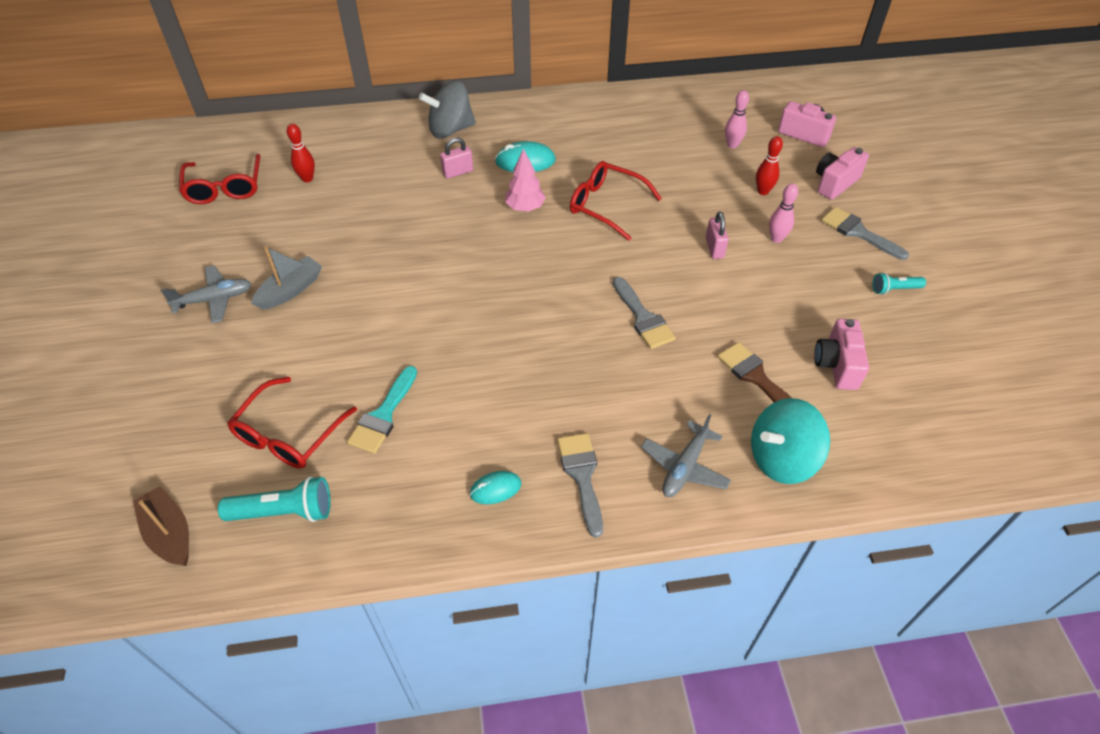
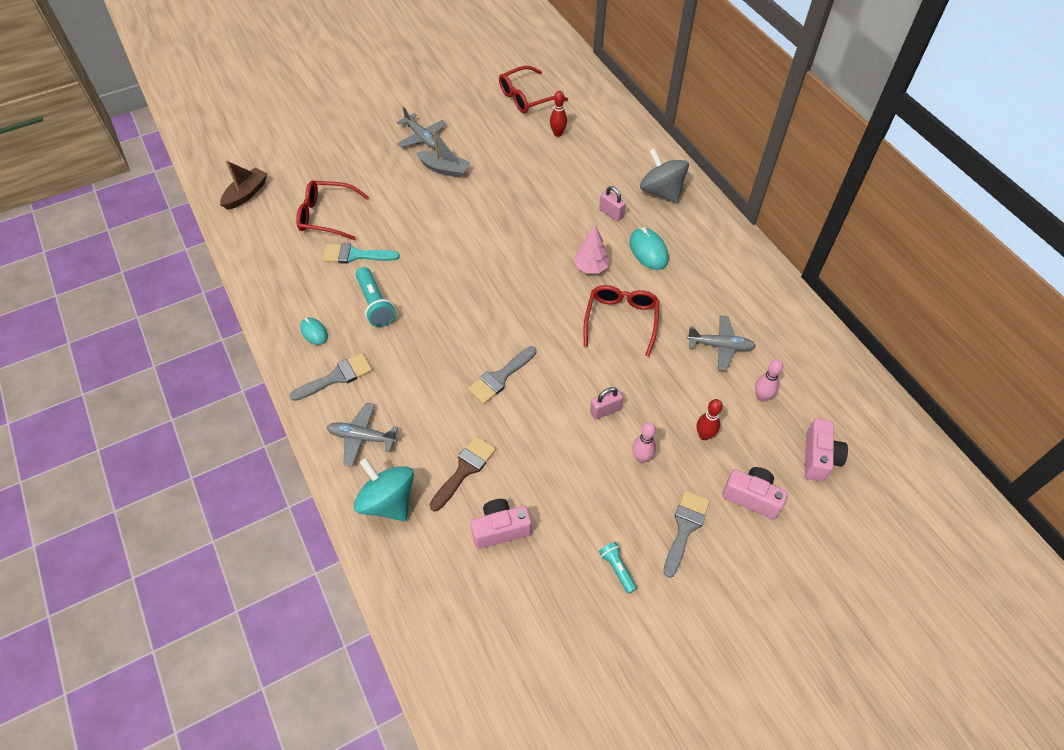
camera: 70 degrees right, 5 degrees up
(284, 511) = (272, 236): turquoise flashlight -> turquoise flashlight (375, 304)
(666, 151) = (720, 346): none -> grey plane

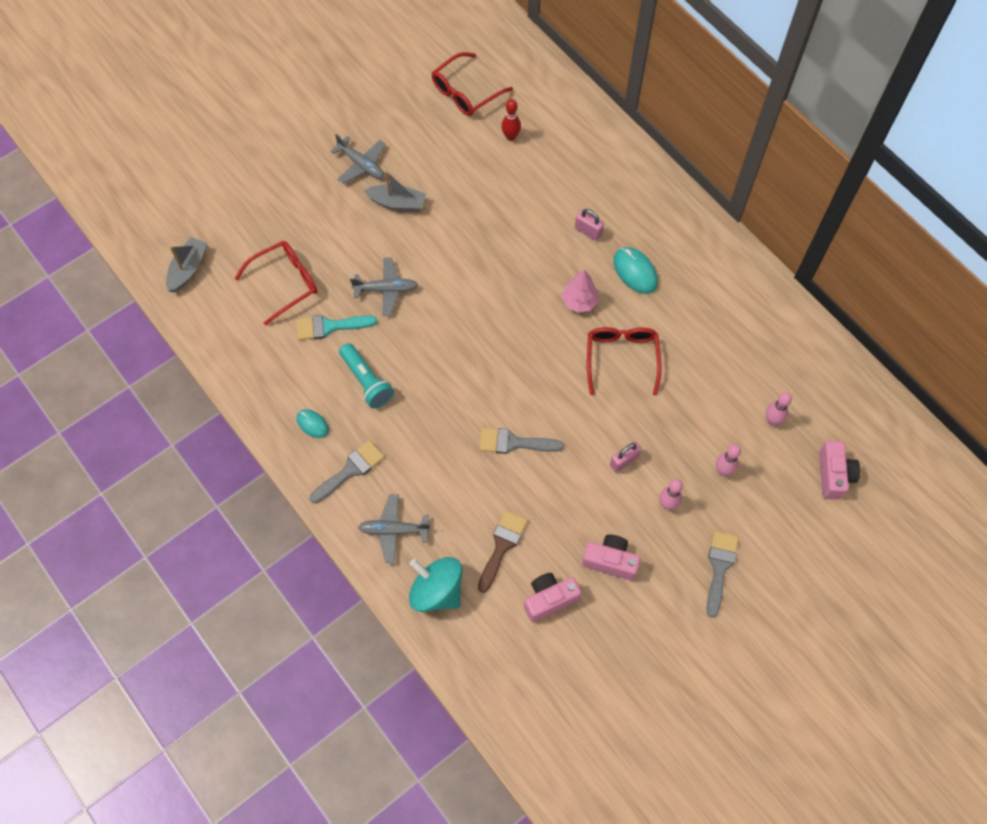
camera: 10 degrees left, 10 degrees up
(246, 194) = (188, 269): brown boat -> grey boat
(327, 216) = (285, 283): red glasses -> red glasses turned 150 degrees clockwise
(500, 377) = (514, 442): grey brush -> grey brush turned 60 degrees clockwise
(617, 569) = (664, 618): turquoise flashlight -> none
(661, 191) = (636, 195): grey spinning top -> none
(704, 435) = (723, 471): red bowling pin -> pink bowling pin
(720, 346) = (724, 371): grey plane -> grey plane (386, 289)
(751, 497) = (776, 526): pink camera -> pink camera (610, 561)

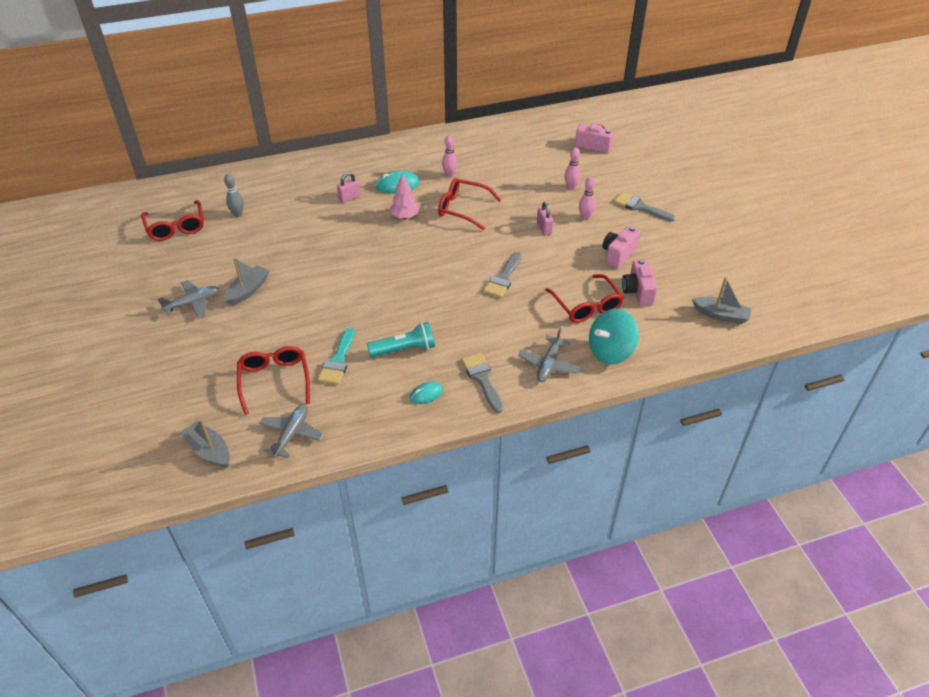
camera: 70 degrees left, 20 degrees down
(386, 289) = (325, 316): grey plane -> grey plane (291, 434)
(502, 546) = (586, 306): brown brush -> red glasses
(510, 136) = (238, 214): red bowling pin -> grey bowling pin
(544, 707) = (721, 315): none -> grey boat
(772, 420) = (544, 158): pink bowling pin -> pink bowling pin (450, 175)

